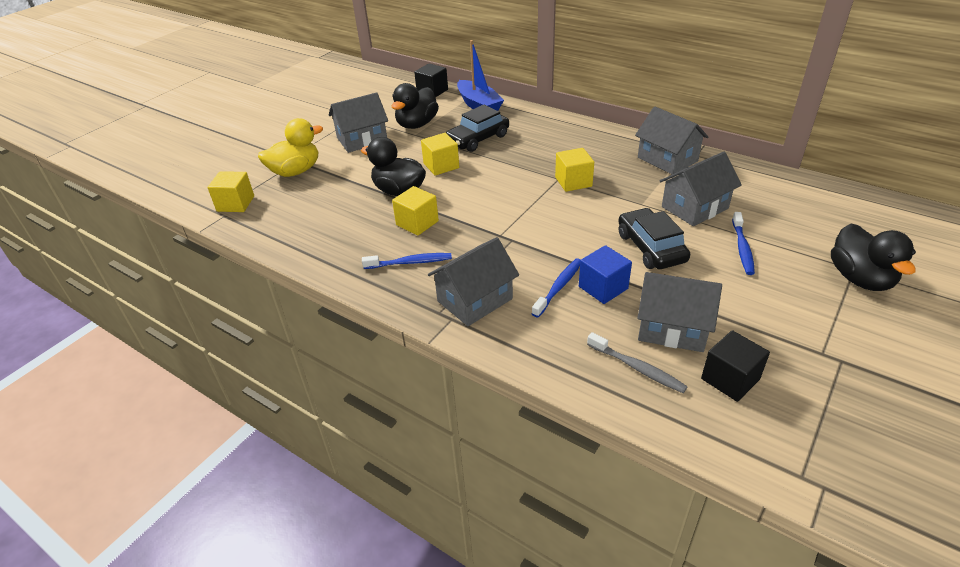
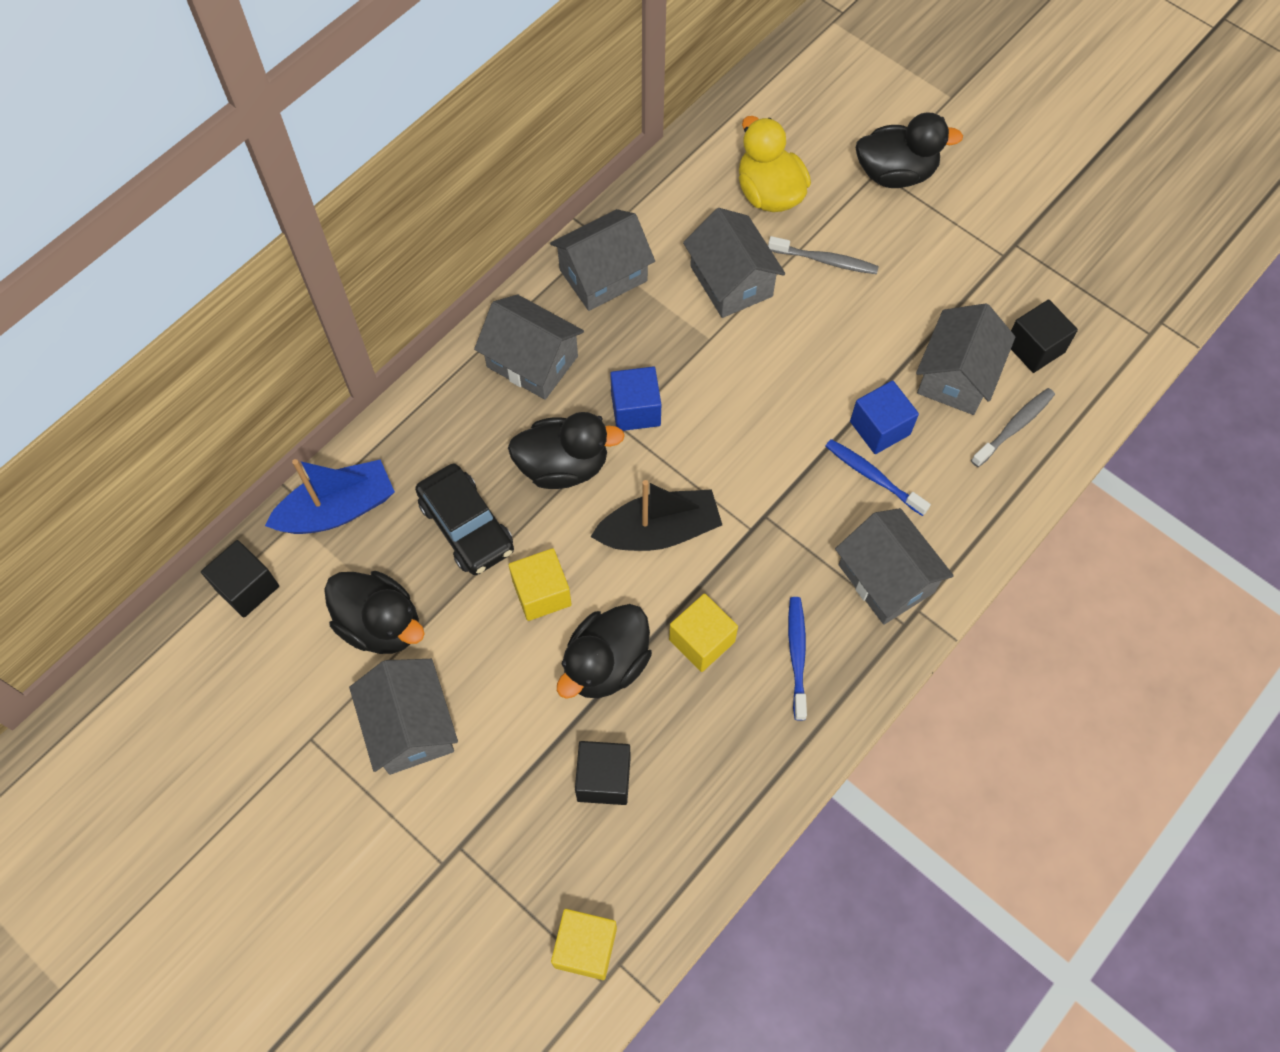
camera: 85 degrees left, 25 degrees up
(295, 171) = (498, 846): yellow duck -> yellow duck (769, 193)
(329, 198) = (603, 779): none -> black cube
(489, 200) = (659, 531): none -> black boat
(524, 162) = (563, 466): none -> black duck
(573, 182) = (635, 410): yellow cube -> blue cube
(591, 144) = (532, 361): none -> grey house
(651, 248) = (809, 355): black car -> none
(742, 248) = (825, 260): blue toothbrush -> grey toothbrush

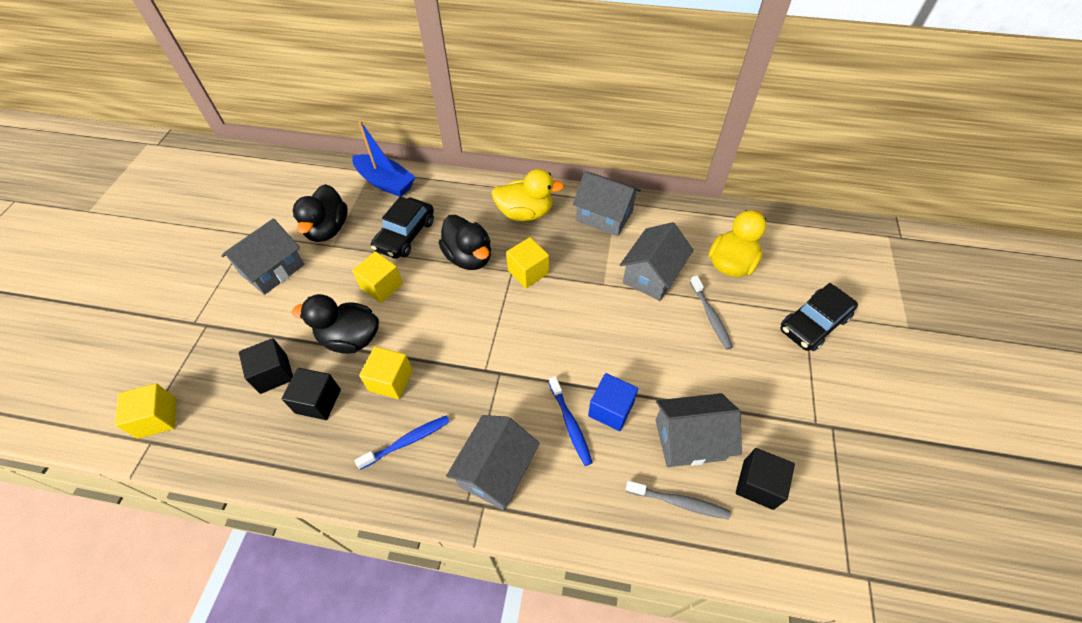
camera: 60 degrees right, 10 degrees down
(247, 587) = (324, 172): black cube -> black cube (318, 401)
(532, 361) = (525, 213): grey house -> yellow duck
(635, 410) = (528, 272): blue cube -> yellow cube
(659, 531) = (454, 322): black boat -> none
(873, 477) = (570, 424): blue toothbrush -> blue toothbrush turned 150 degrees clockwise
(895, 173) = (813, 323): black duck -> black car

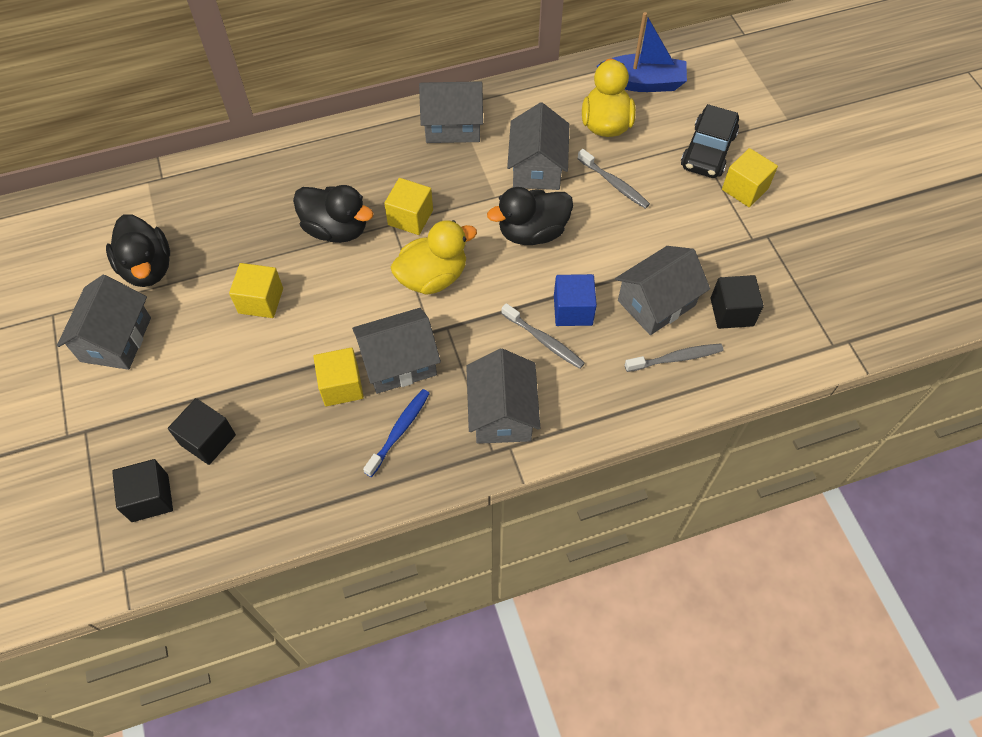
camera: 30 degrees left, 5 degrees up
(157, 418) = (110, 543): yellow cube -> yellow cube (745, 189)
(318, 401) = (279, 441): black cube -> black cube (150, 498)
(350, 338) = (266, 367): black duck -> black duck (532, 232)
(386, 182) = (177, 187): blue boat -> blue boat (642, 83)
(405, 235) = (246, 236): black car -> none
(445, 383) = (399, 362): none -> grey house
(525, 213) = (366, 157): yellow duck -> yellow duck (433, 277)
(570, 424) = (544, 340): blue toothbrush -> grey toothbrush

